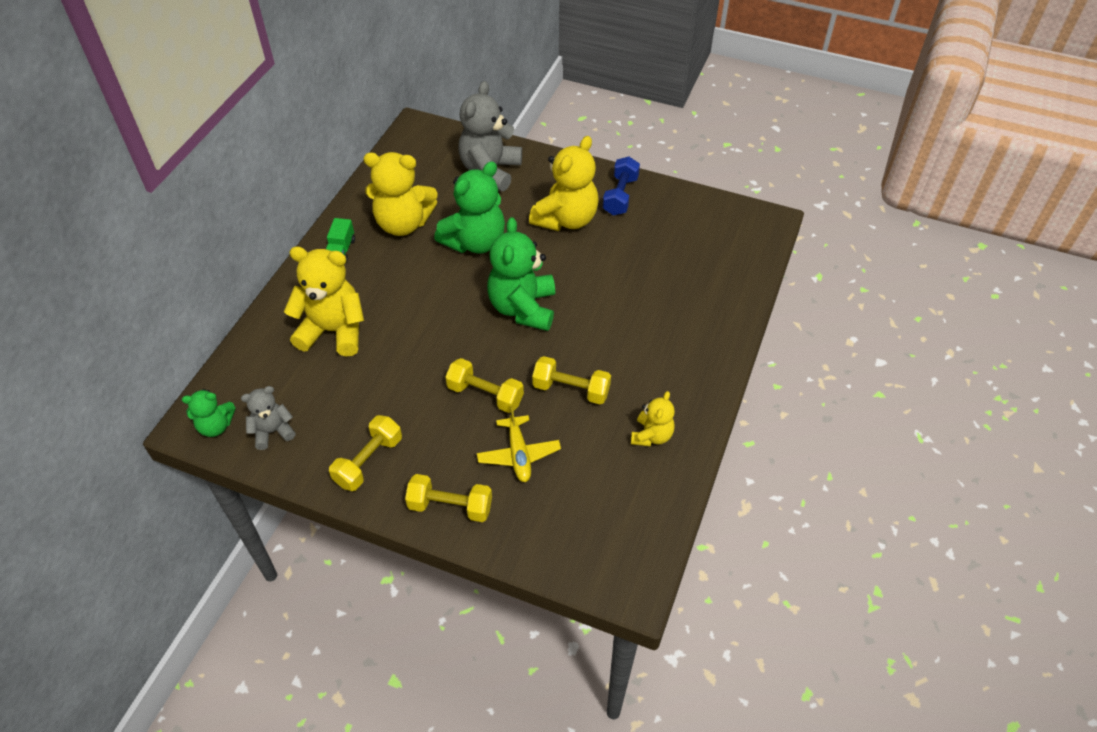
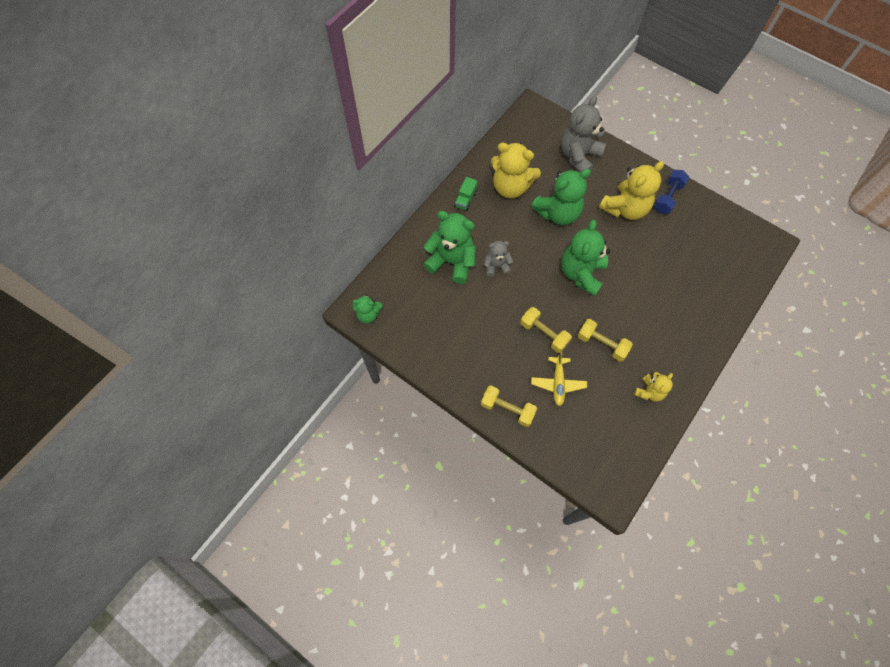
camera: 15 degrees right, 15 degrees up
(273, 431) = (403, 327): grey teddy bear -> grey teddy bear (496, 266)
(333, 331) = (452, 262): yellow teddy bear -> green teddy bear
(368, 461) = (460, 364): yellow dumbbell -> none

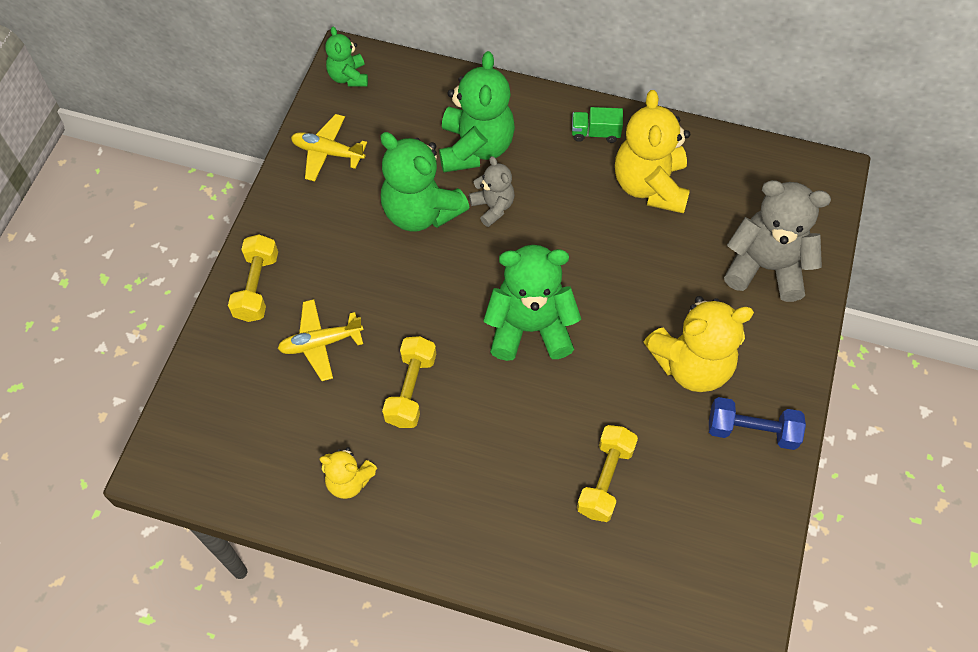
camera: 70 degrees right, 5 degrees down
(423, 342) = (328, 152): none -> yellow plane
(544, 334) = (399, 302): yellow dumbbell -> yellow dumbbell (605, 479)
(558, 213) = (632, 265): green teddy bear -> green teddy bear (421, 212)
(625, 208) = (692, 365): yellow teddy bear -> yellow teddy bear turned 45 degrees counterclockwise

